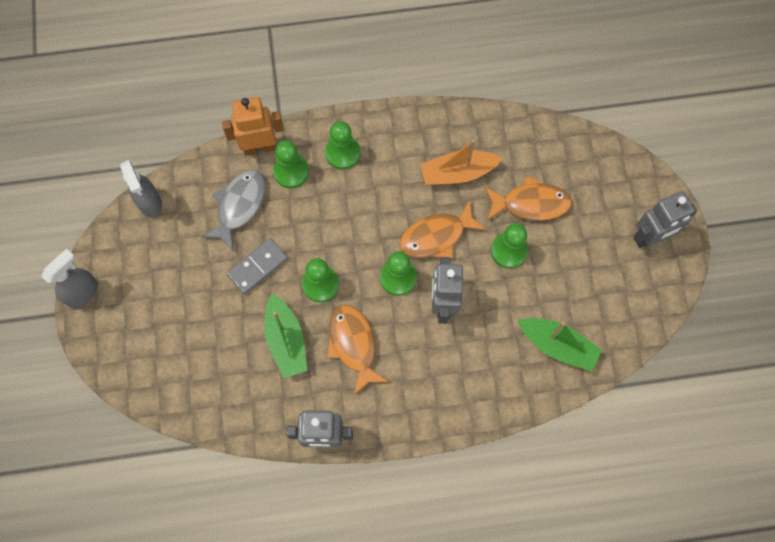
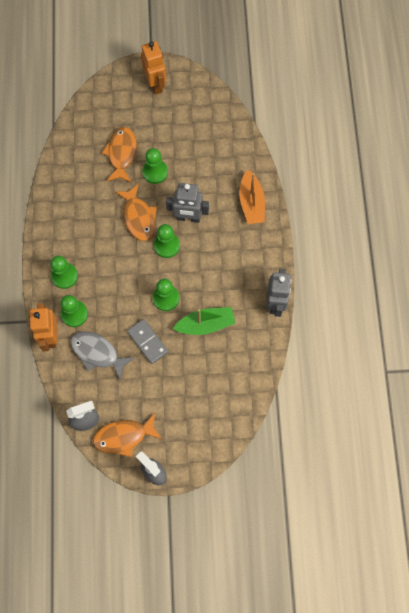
camera: 85 degrees left, 0 degrees up
(353, 345) = (213, 279): orange fish -> orange fish (124, 436)
(458, 173) = (92, 198): orange boat -> orange boat (251, 203)
(557, 345) = (225, 150): green boat -> none
(650, 237) = (155, 84): grey robot -> orange robot

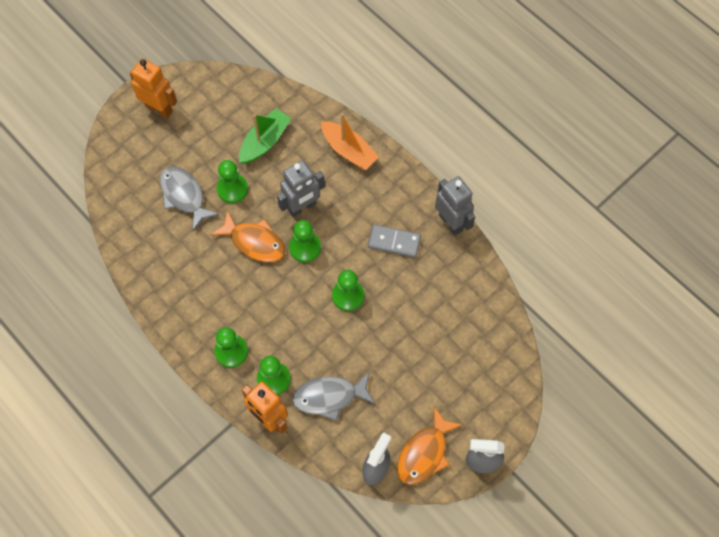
camera: 40 degrees left, 5 degrees down
(122, 154) = (184, 196): orange fish -> grey fish
(148, 342) = (367, 348): grey domino -> grey domino (394, 242)
(205, 324) = (406, 290): green boat -> green boat (265, 142)

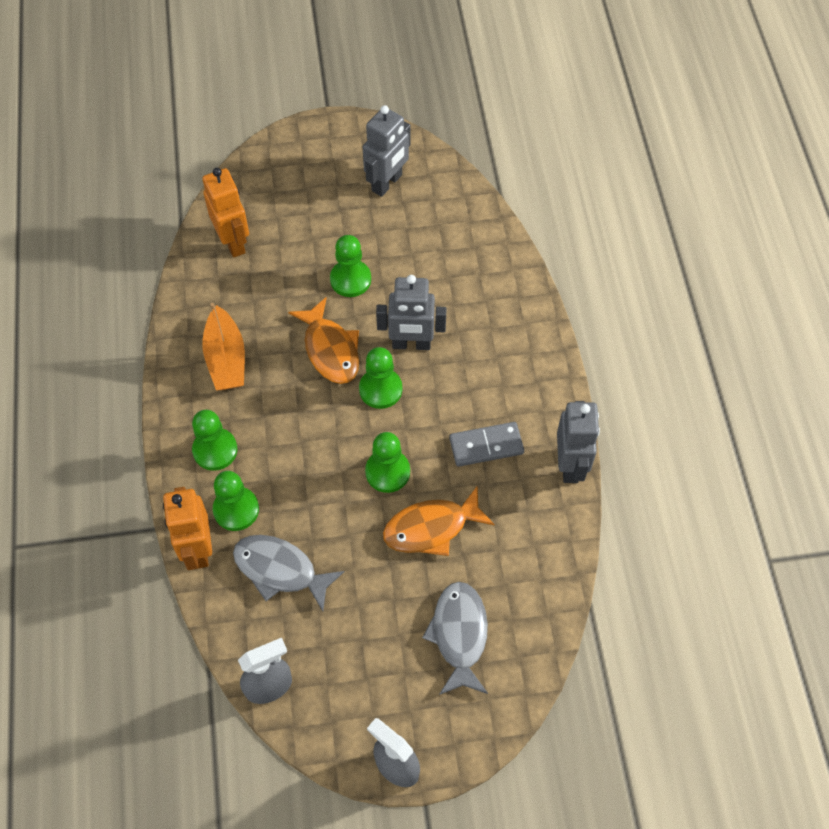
camera: 35 degrees right, 5 degrees down
(159, 108) = (339, 152): orange robot -> orange robot (233, 242)
(184, 196) = (294, 256): grey fish -> grey fish (459, 635)
(207, 111) = (387, 183): none -> grey robot
(265, 142) = (424, 250): green boat -> none
(348, 150) = (511, 314): orange boat -> orange boat (226, 358)
(394, 242) = (486, 445): grey domino -> grey domino turned 60 degrees counterclockwise
(424, 453) = (337, 708): orange fish -> orange fish (431, 528)

